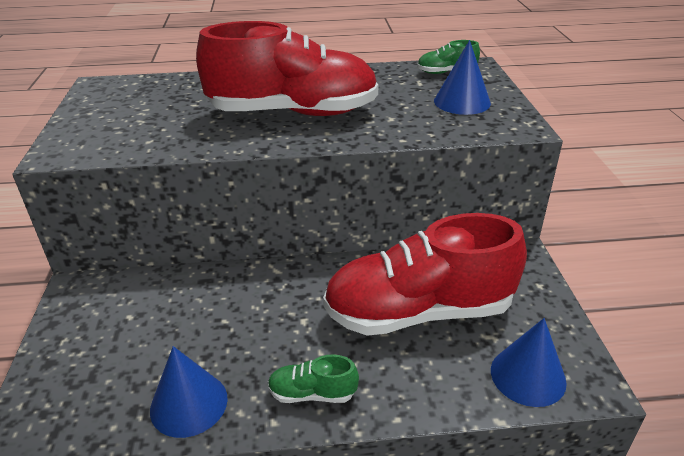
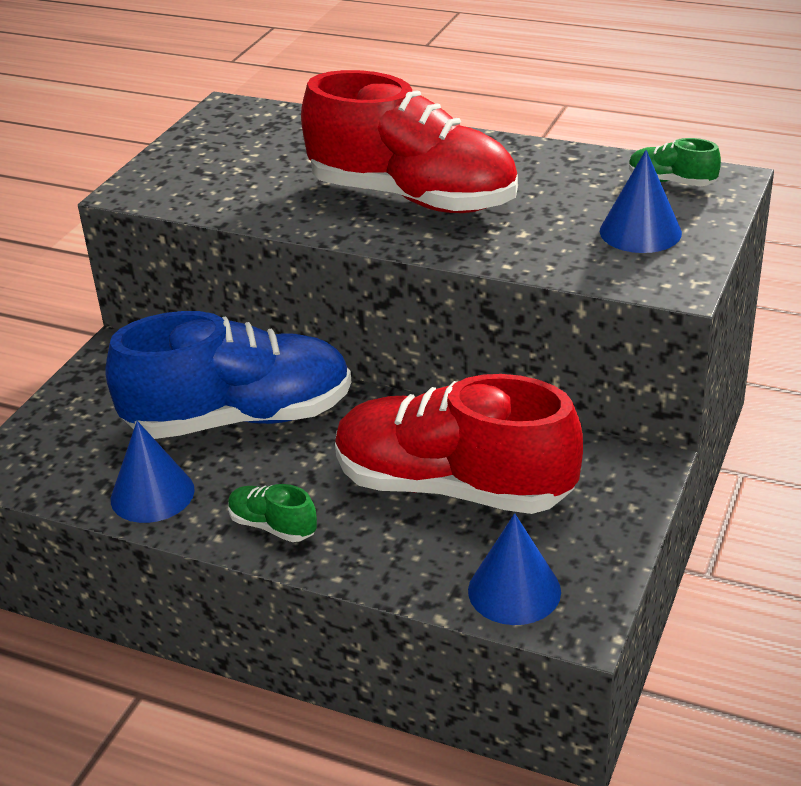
camera: 30 degrees right, 0 degrees up
(220, 312) = (240, 418): none -> blue shoe

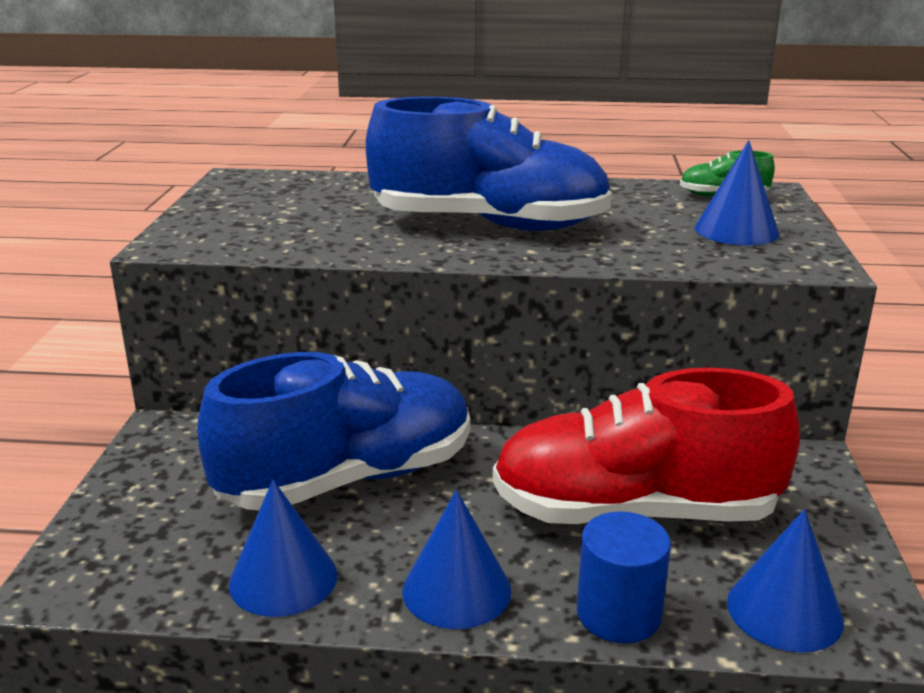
camera: 20 degrees left, 10 degrees down
(273, 526) = (456, 590): green shoe -> blue cone
(382, 568) = (618, 614): none -> blue cylinder
(413, 198) = (489, 225): red shoe -> blue shoe

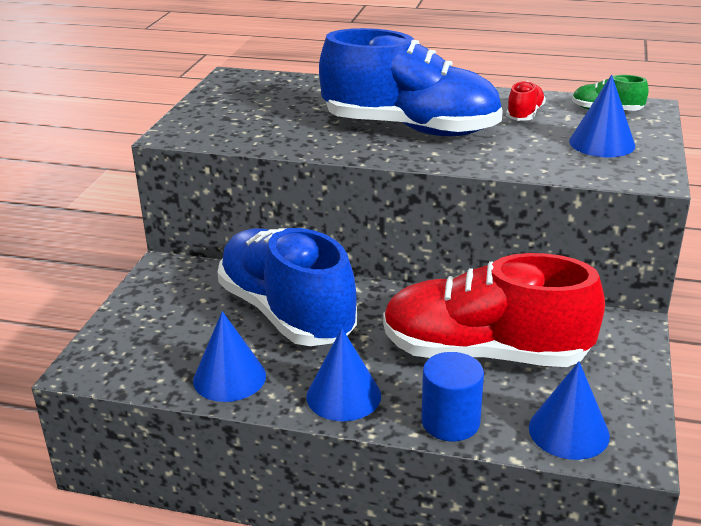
camera: 10 degrees right, 5 degrees up
(348, 479) = (286, 313): blue shoe -> blue shoe turned 105 degrees counterclockwise
(626, 204) = (524, 114): none -> red shoe

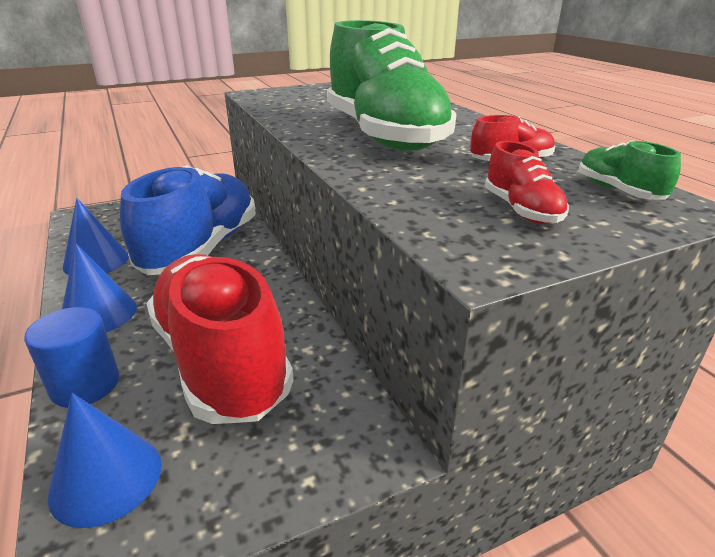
camera: 50 degrees right, 0 degrees up
(411, 129) = (384, 136): blue shoe -> green shoe
(602, 143) = (521, 210): blue cone -> red shoe

